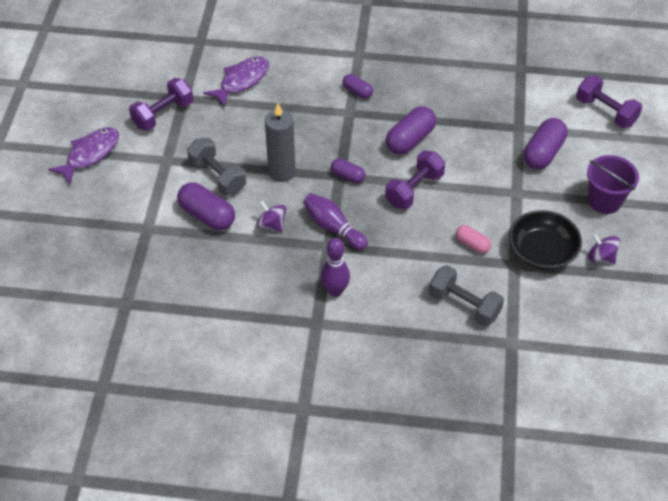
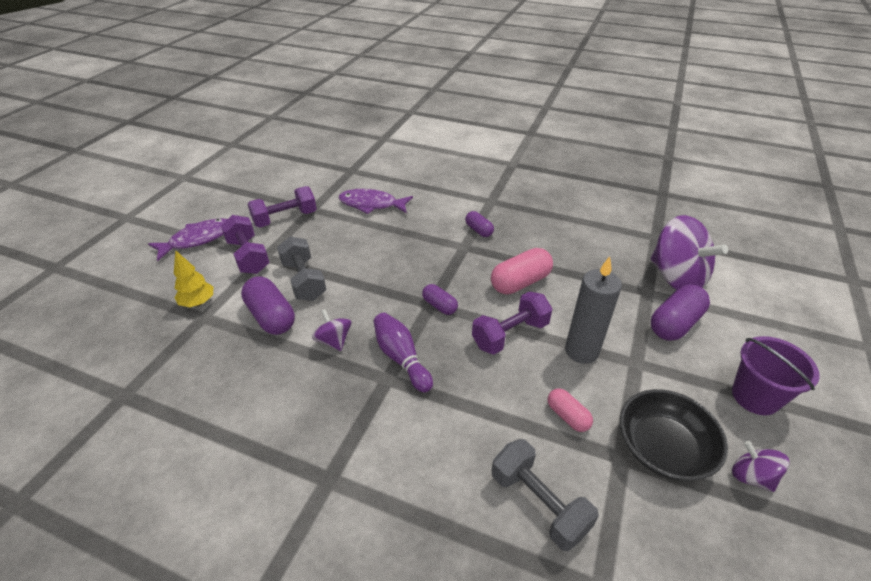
camera: 15 degrees right, 10 degrees down
(134, 216) = (198, 302): none -> yellow tree
(242, 81) = (371, 204): purple fish -> purple fish turned 135 degrees counterclockwise
(281, 172) = (371, 288): grey candle -> grey candle (581, 351)
(335, 291) = (371, 439): purple bowling pin -> none
(410, 140) = (520, 282): purple capsule -> pink capsule
(541, 108) = (676, 277): none -> purple spinning top
(605, 112) = (754, 294): purple dumbbell -> purple dumbbell (248, 256)

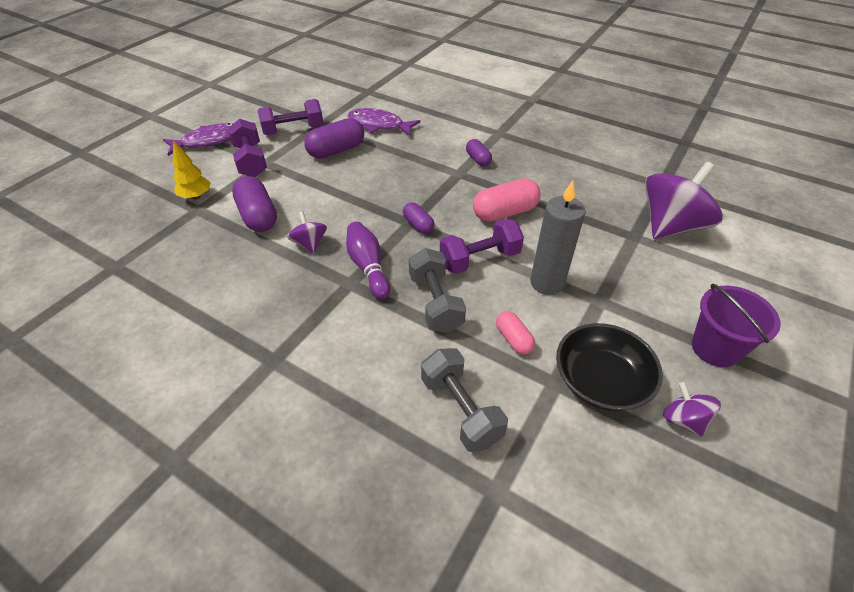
camera: 10 degrees right, 5 degrees up
(304, 281) = (296, 188): grey dumbbell -> grey dumbbell (435, 303)
(674, 324) = (653, 269): purple capsule -> purple capsule (336, 150)
(676, 277) = (670, 226): purple spinning top -> purple spinning top turned 105 degrees counterclockwise

